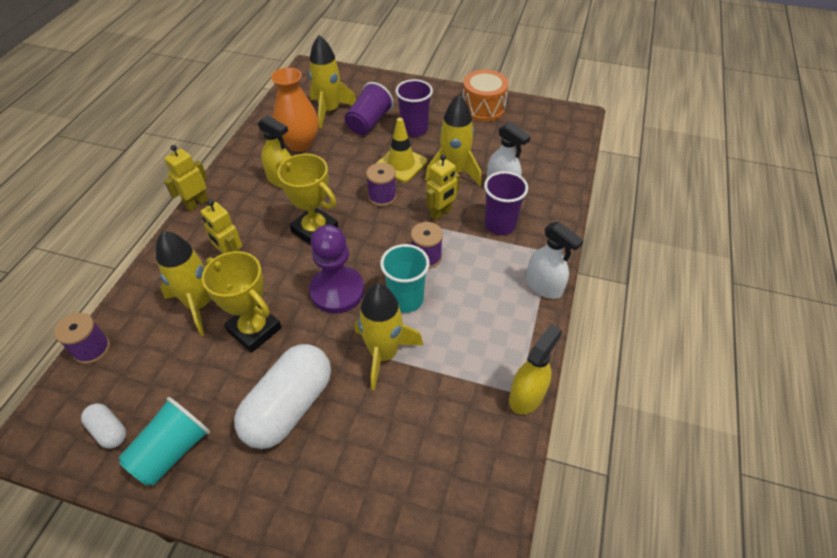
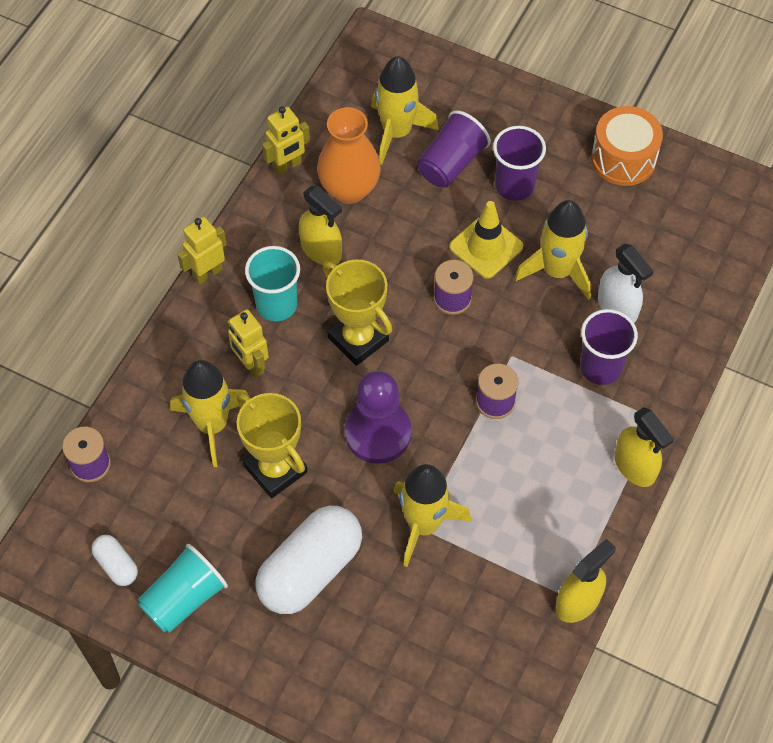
camera: 10 degrees right, 10 degrees up
(405, 299) = (460, 457): turquoise cup -> turquoise cup (276, 305)
(440, 213) = (526, 338): yellow robot -> yellow robot (287, 166)
(544, 286) = (635, 466): white spray bottle -> yellow spray bottle

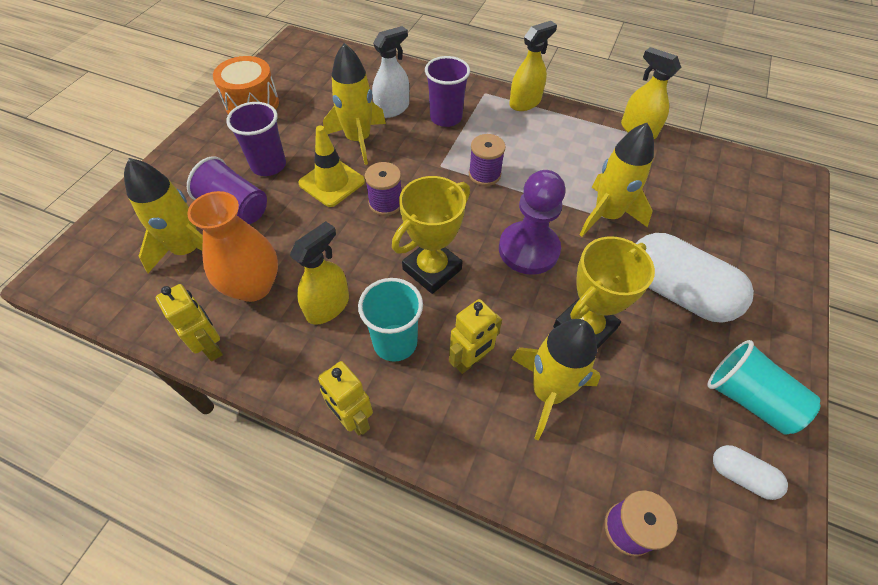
camera: 95 degrees left, 5 degrees down
(116, 565) = (741, 476): white capsule -> white capsule turned 75 degrees clockwise

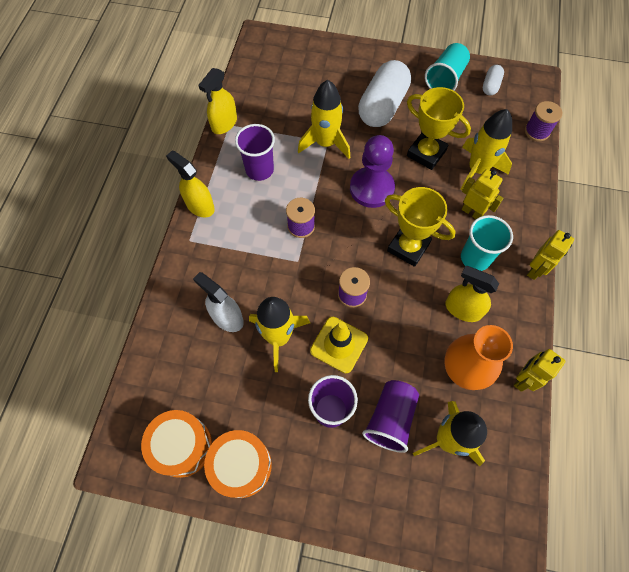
camera: 100 degrees left, 10 degrees up
(287, 74) = (182, 446): none -> orange drum
(446, 118) = (232, 267): purple cup -> purple cup (259, 170)

